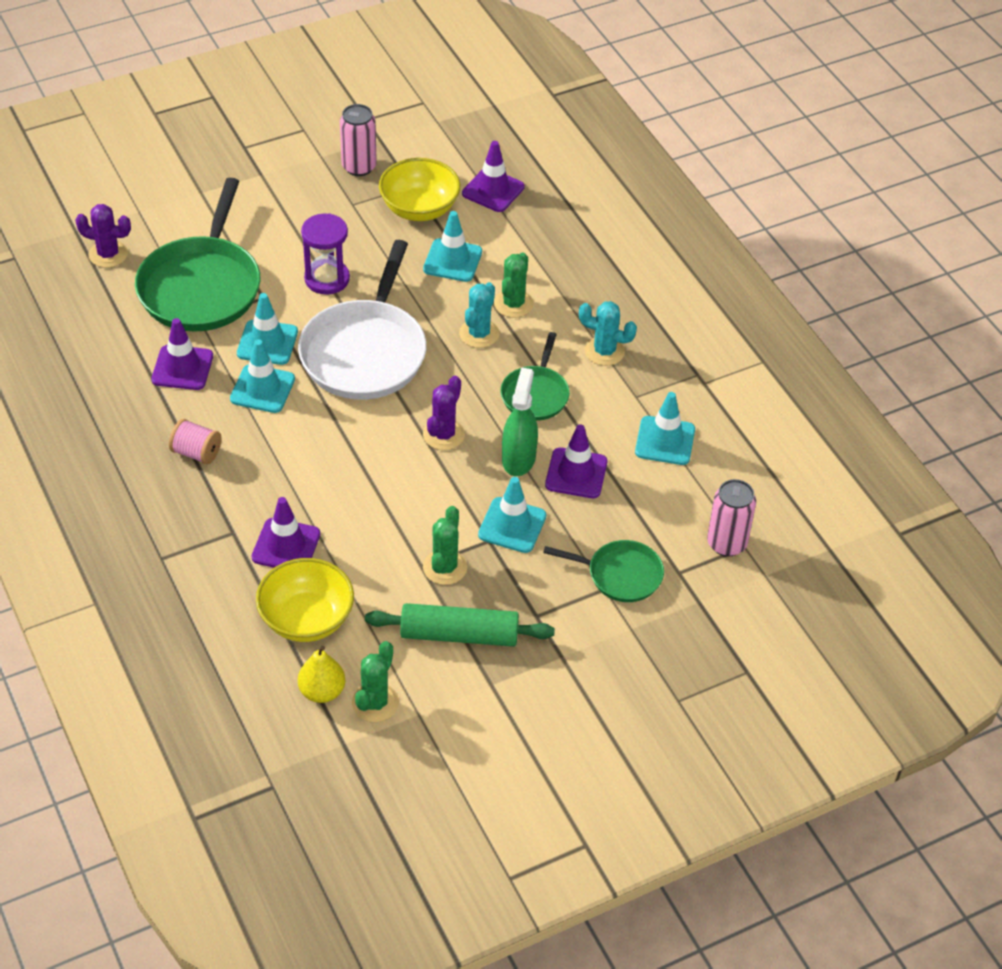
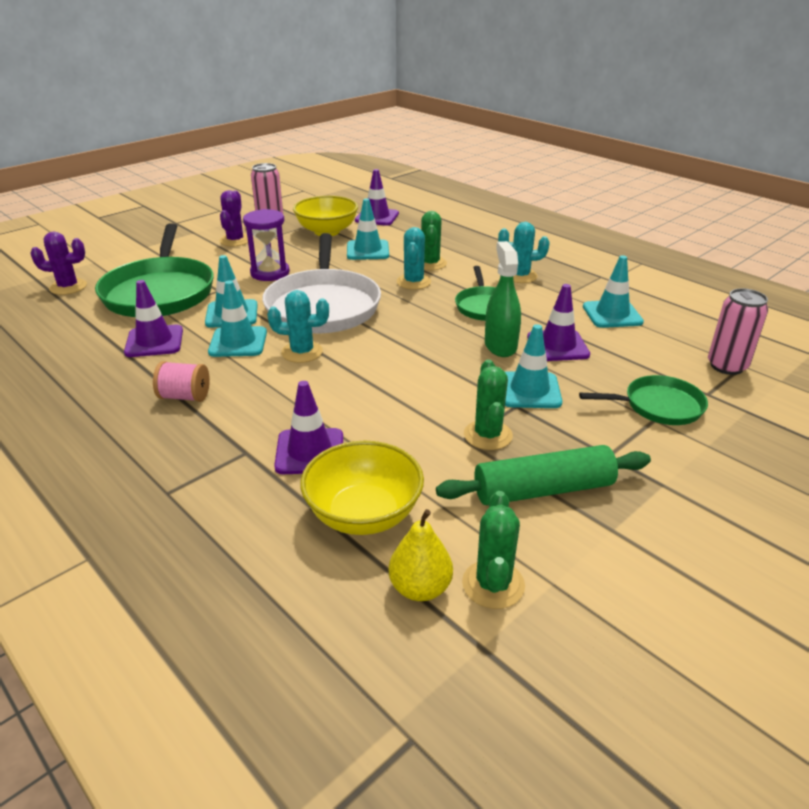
camera: 15 degrees left, 15 degrees down
(320, 419) = (302, 352): none -> turquoise cactus
(443, 435) = (423, 342): purple cactus -> purple cactus (235, 240)

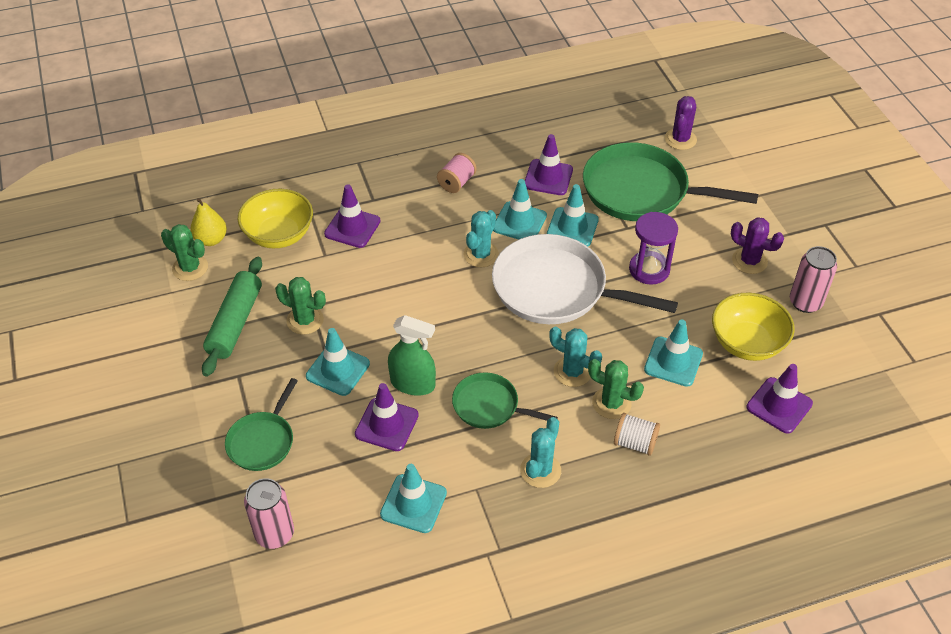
camera: 115 degrees right, 15 degrees up
(457, 251) = (635, 443): none -> white spool

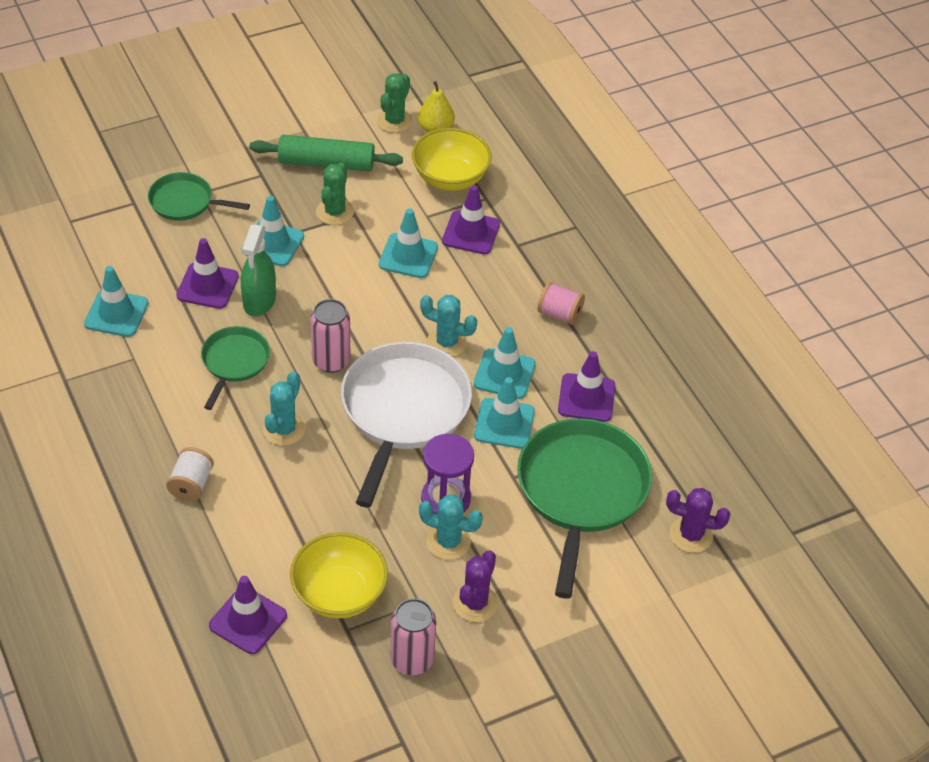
camera: 80 degrees right, 0 degrees up
(274, 534) = (85, 223): pink can -> pink can (331, 361)
(540, 470) = (155, 407): turquoise cactus -> turquoise cactus (448, 542)
(611, 403) = (243, 464): green cactus -> none
(673, 362) = (305, 520): turquoise traffic cone -> turquoise traffic cone (408, 256)

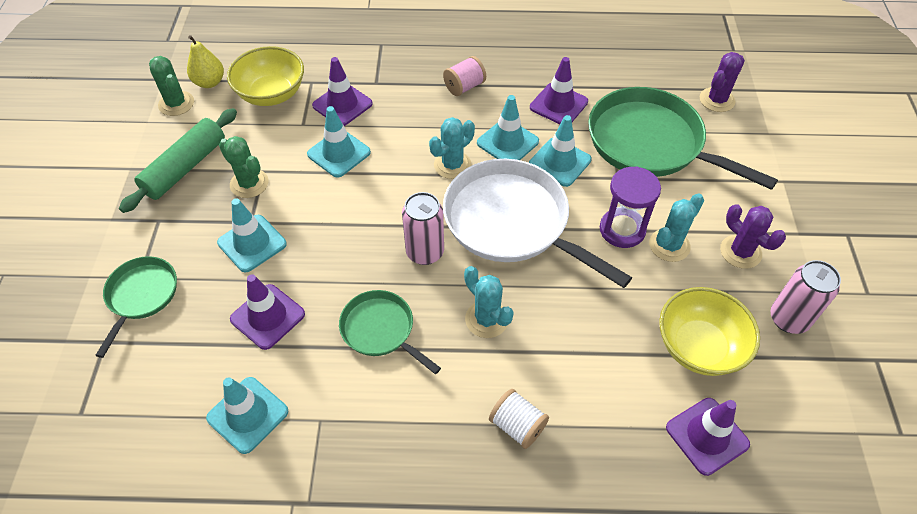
camera: 60 degrees left, 5 degrees up
(184, 202) = (141, 295): green pan -> green pan turned 150 degrees clockwise
(259, 301) = (316, 280): green spray bottle -> none

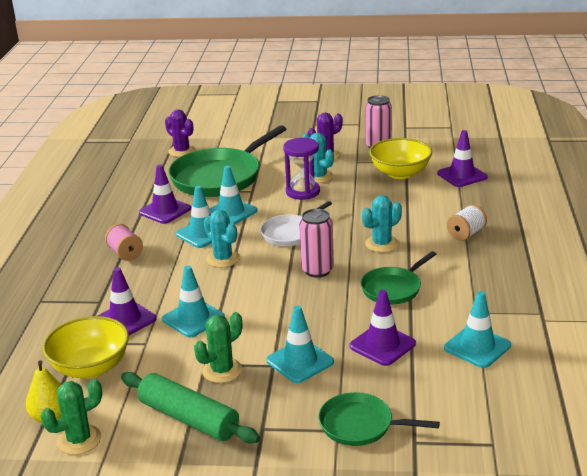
camera: 85 degrees left, 25 degrees down
(511, 222) = (290, 233): white pan -> white pan, size x0.53

